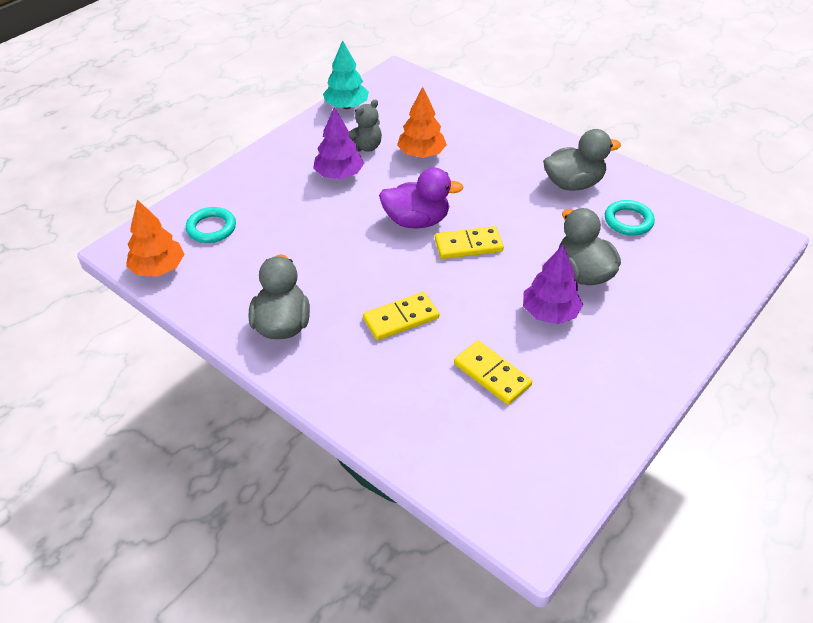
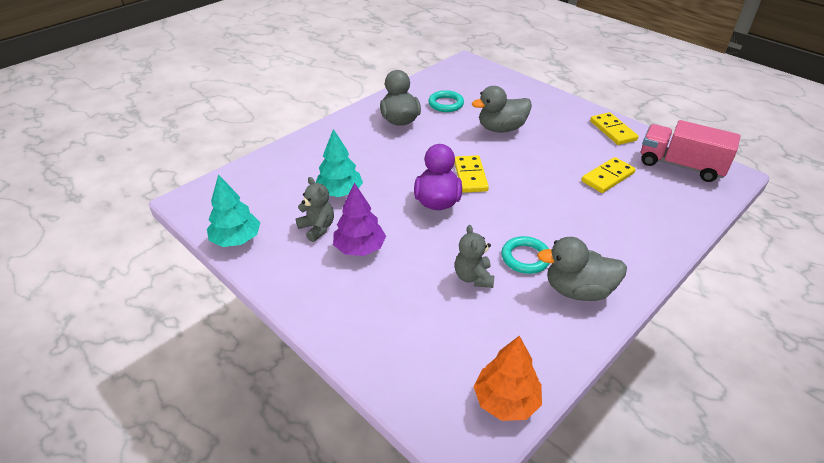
camera: 85 degrees left, 5 degrees down
(211, 228) = (437, 353): turquoise ring -> turquoise ring (525, 258)
(301, 249) = (473, 277): none -> grey teddy bear
(401, 318) = (559, 217): yellow domino -> yellow domino (613, 130)
(421, 154) = (339, 192): orange tree -> turquoise tree
(541, 468) = (680, 165): none -> pink truck
(550, 313) = (543, 147): purple tree -> none

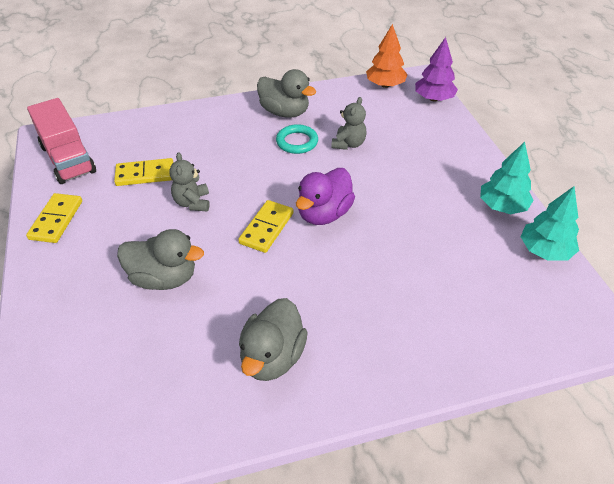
camera: 150 degrees left, 5 degrees up
(317, 228) = (458, 232): grey teddy bear -> grey teddy bear (192, 203)
(339, 192) = (418, 265): turquoise tree -> turquoise tree (502, 206)
(359, 248) = (426, 197): purple tree -> purple tree (434, 99)
(446, 104) = (181, 362): turquoise ring -> none

